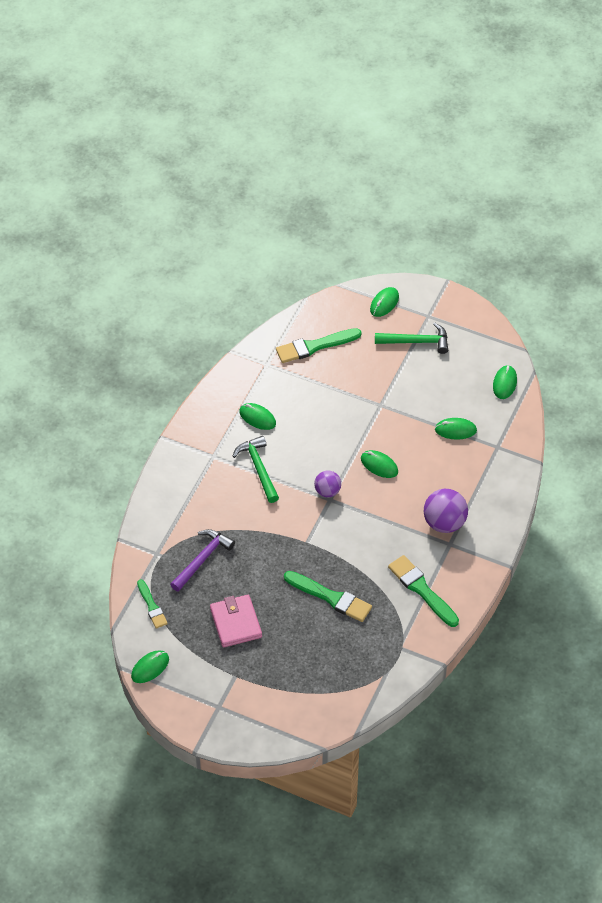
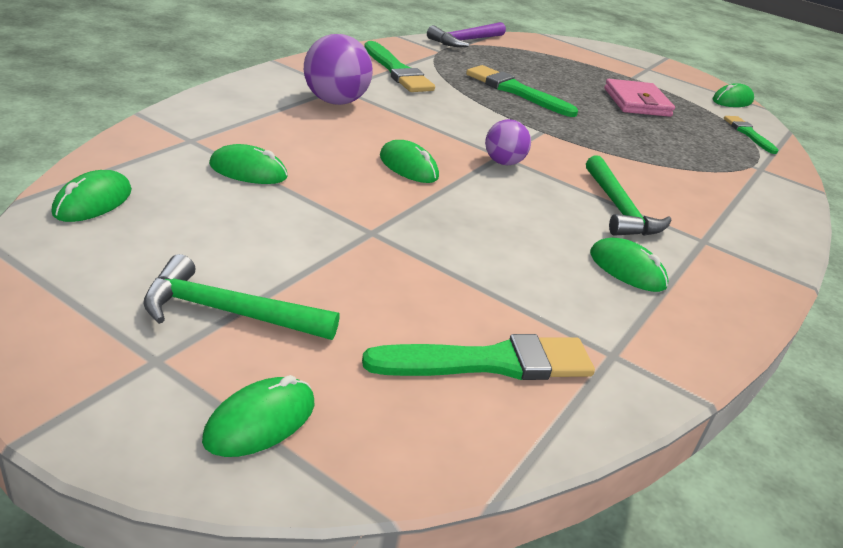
camera: 175 degrees left, 20 degrees down
(202, 559) = (692, 150): purple hammer -> purple hammer (465, 41)

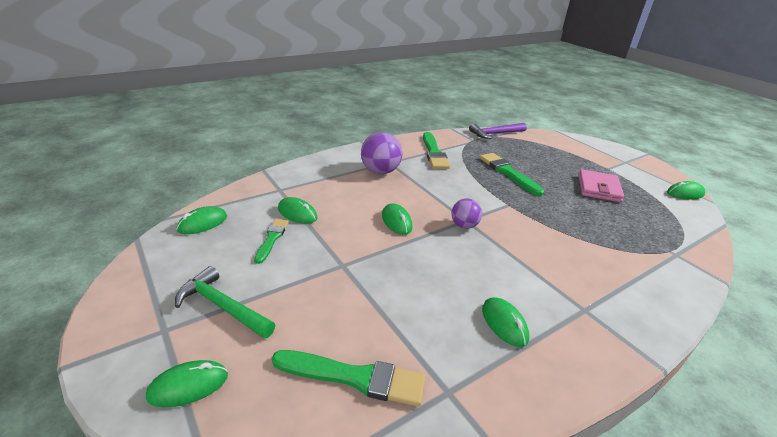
camera: 25 degrees right, 0 degrees up
(619, 209) = (529, 273): green hammer -> none
(748, 134) = (682, 223): green brush -> green brush (272, 238)

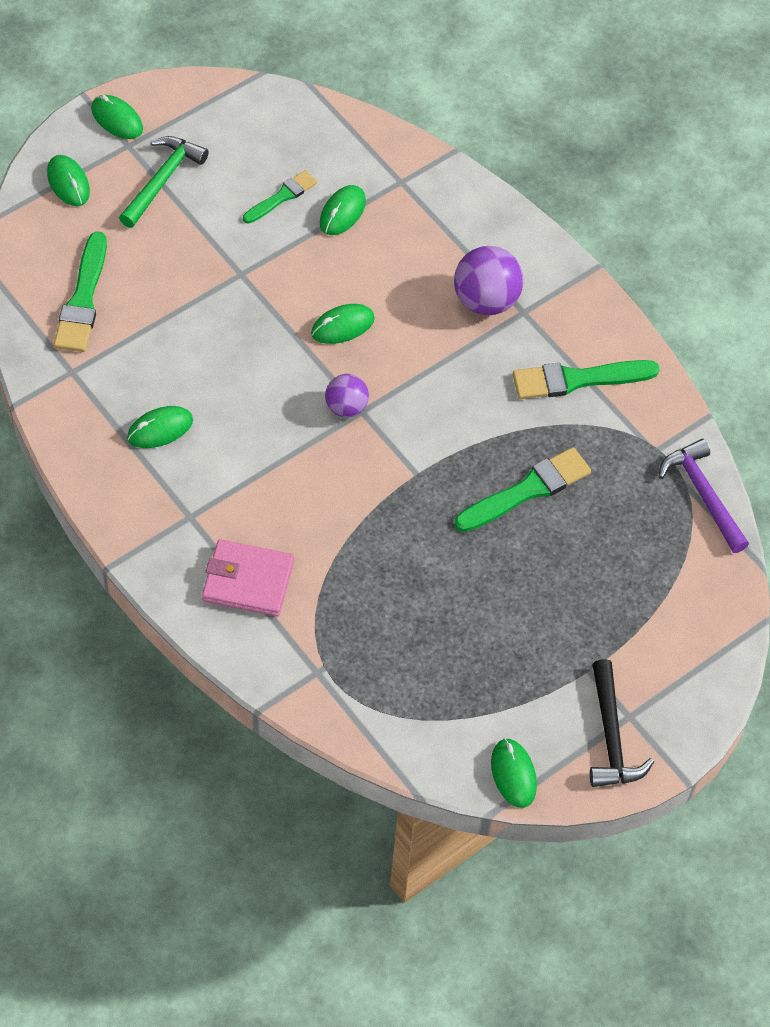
camera: 85 degrees right, 25 degrees up
(202, 223) = (303, 121): green mouse -> green mouse (117, 119)
(272, 238) = (282, 197): green brush -> green brush turned 45 degrees counterclockwise
(598, 188) = (500, 627): pink wallet -> pink wallet (248, 581)
(640, 167) = (611, 736): none -> black hammer

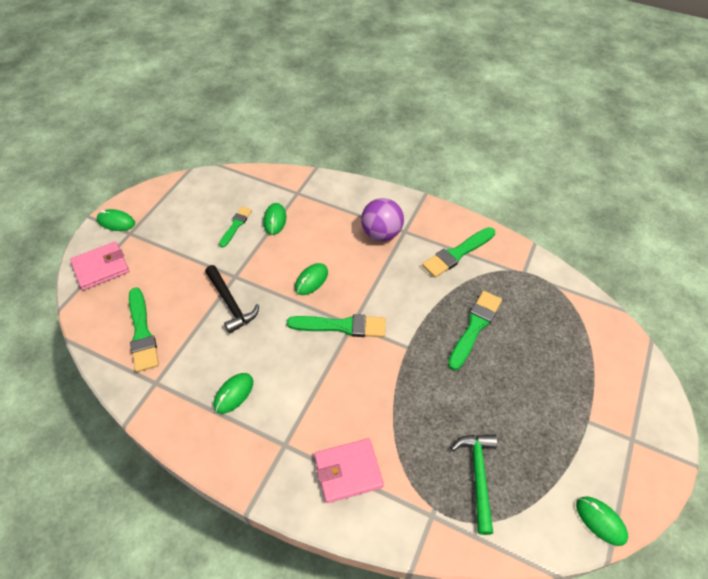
camera: 25 degrees left, 5 degrees down
(68, 183) = (101, 268): green mouse -> pink wallet
(162, 180) = (160, 244): green hammer -> green hammer (478, 476)
(346, 407) = (342, 326): purple ball -> green brush
(611, 736) = (633, 459): black hammer -> black hammer (230, 303)
(703, 494) = (565, 285): purple hammer -> none

